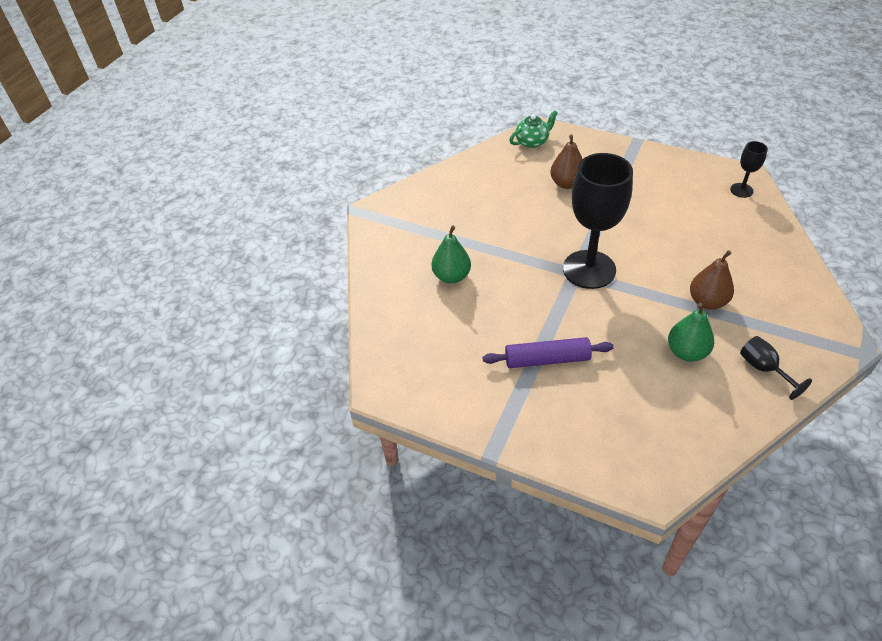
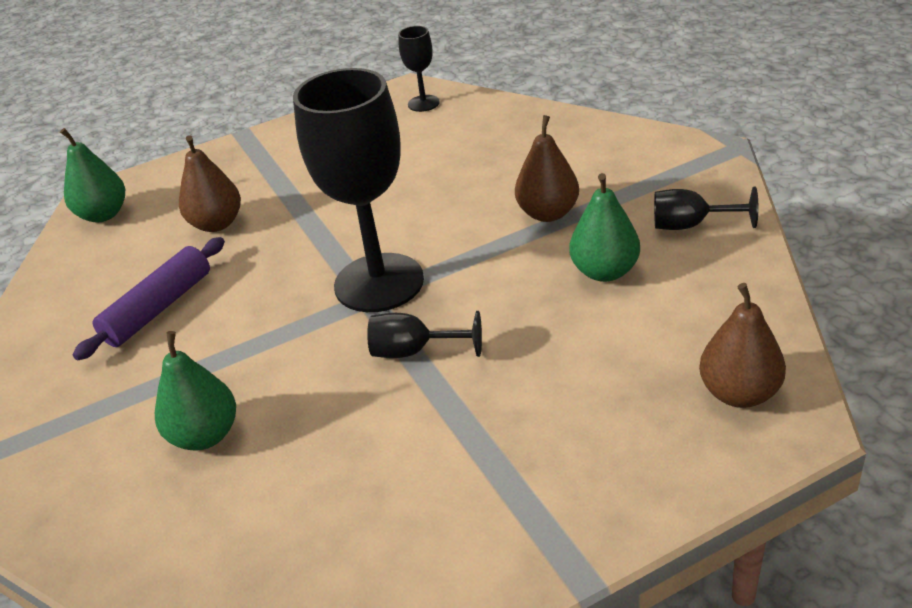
camera: 50 degrees left, 10 degrees down
(532, 142) = (103, 214): green teapot -> green pear
(547, 359) = (478, 412): purple rolling pin -> purple rolling pin (158, 308)
(560, 312) = (414, 351): none -> black goblet
(653, 455) = (739, 393): none -> brown pear

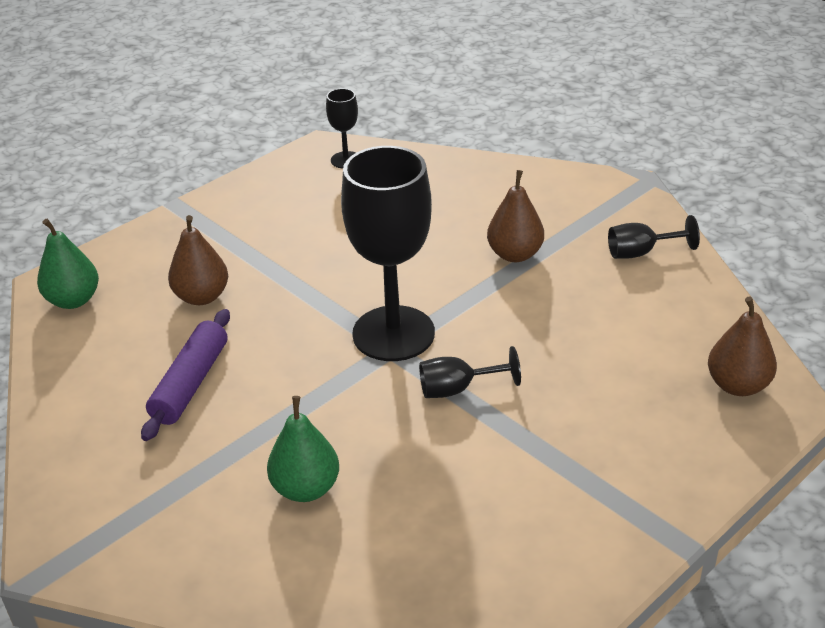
camera: 20 degrees left, 0 degrees up
(604, 271) = (587, 300): green pear -> none

